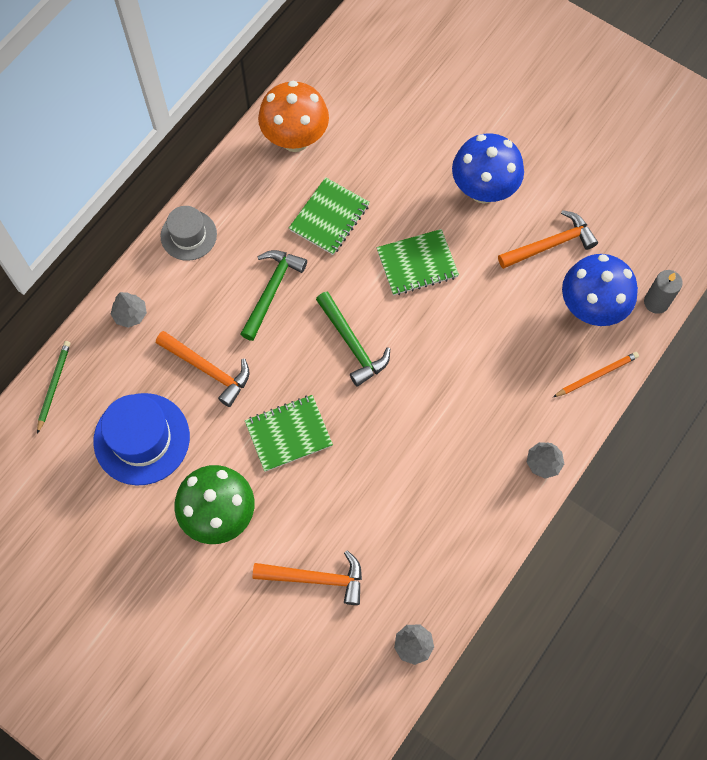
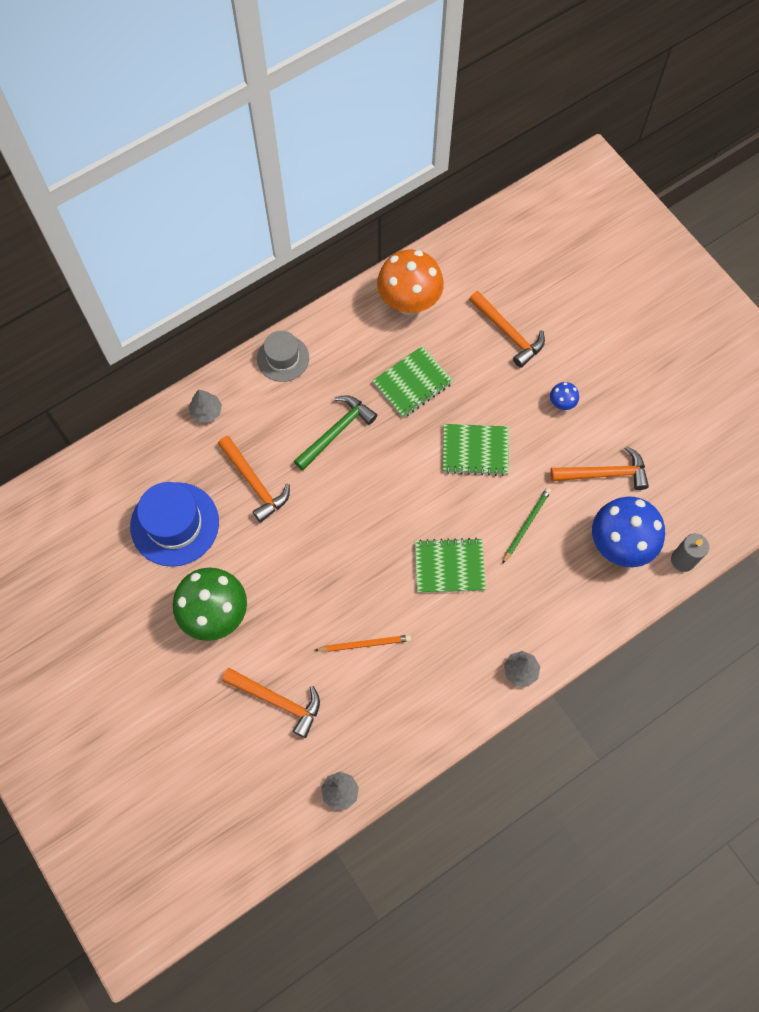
camera: 20 degrees right, 0 degrees up
(54, 386) = (118, 452): green pencil -> green pencil (526, 525)
(288, 434) = (302, 564): green notebook -> green notebook (449, 566)
(352, 344) = (389, 503): green hammer -> none
(405, 138) = (508, 333): none -> orange hammer
(483, 190) = (561, 403): blue mushroom -> blue mushroom, size x0.43
(596, 375) = (600, 608): orange pencil -> orange pencil (364, 644)

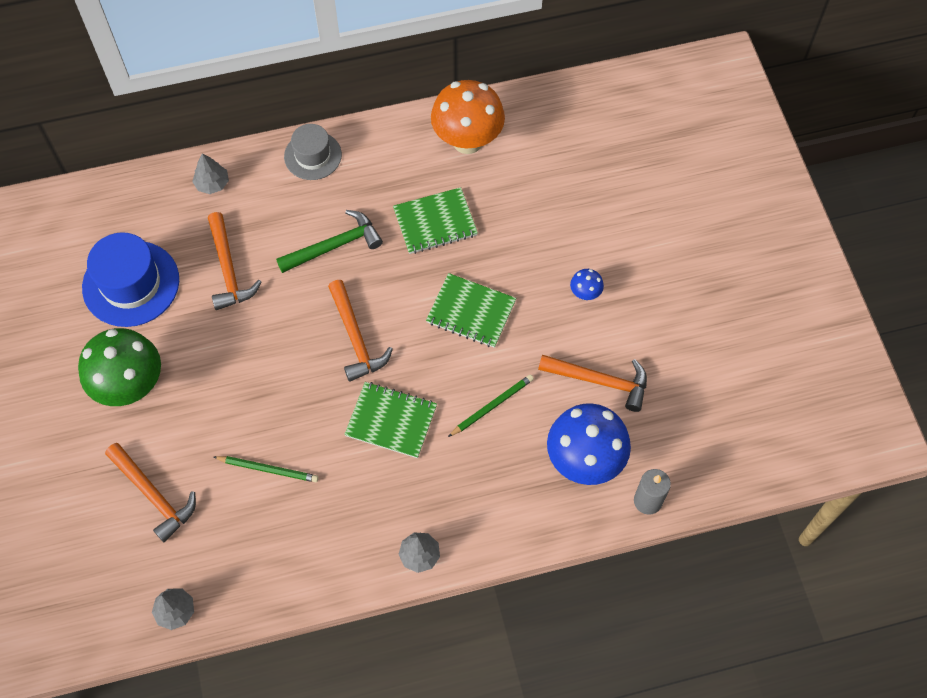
camera: 20 degrees right, 5 degrees down
(364, 644) = (268, 469): orange pencil -> green pencil
(508, 333) = (559, 203): orange hammer -> orange hammer (356, 338)

